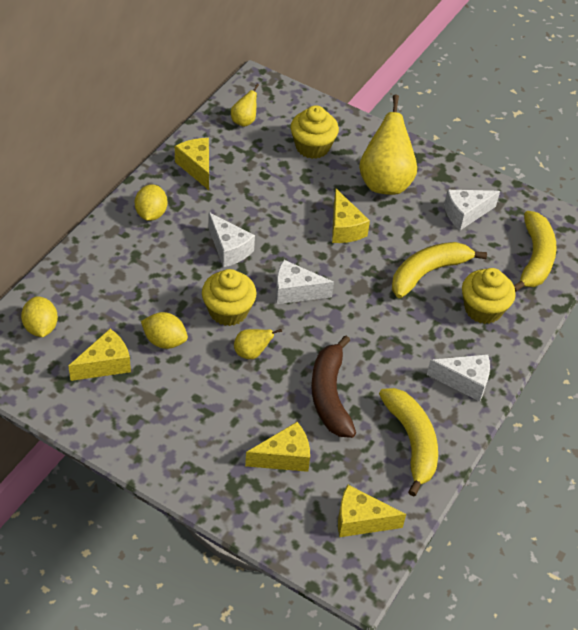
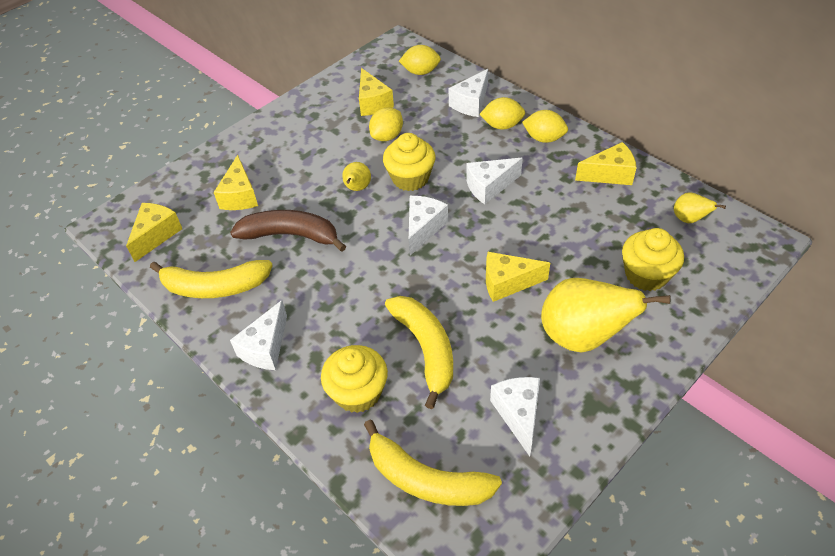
camera: 110 degrees right, 0 degrees up
(98, 275) = (471, 103): none -> white cheese
(134, 246) = (502, 125): none -> yellow lemon

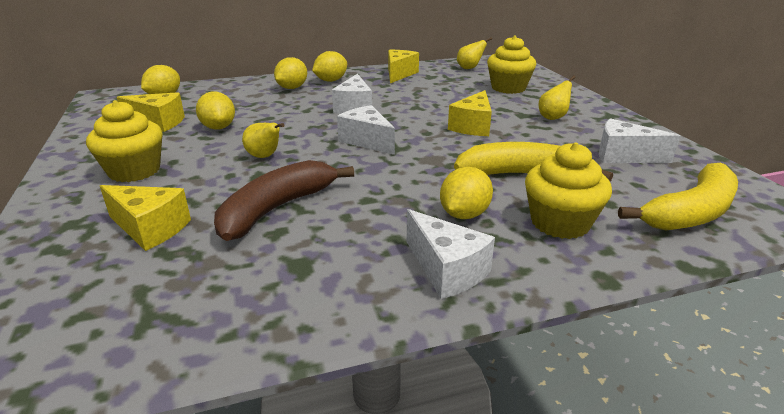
camera: 65 degrees left, 20 degrees down
(156, 235) = (97, 328): yellow cheese -> none
(215, 287) = (291, 289): yellow banana -> none
(338, 333) = (464, 214): none -> yellow lemon
(410, 178) = (293, 131): yellow cupcake -> yellow cupcake (134, 171)
(471, 103) = (244, 90): white cheese -> none
(582, 337) = (553, 117): yellow pear -> yellow pear, size x0.47

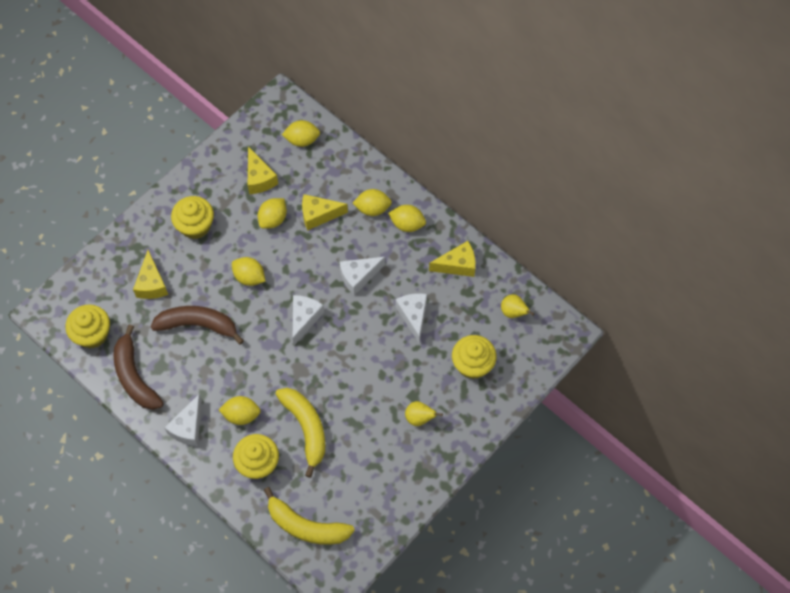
camera: 60 degrees right, 35 degrees up
(126, 329) = (92, 334): none -> yellow cupcake
(265, 156) = (249, 277): yellow pear -> yellow lemon
(284, 301) = (134, 376): none -> brown banana
(473, 126) = (368, 371): yellow cheese -> yellow cheese (319, 215)
(623, 156) = (369, 479): white cheese -> white cheese (413, 316)

